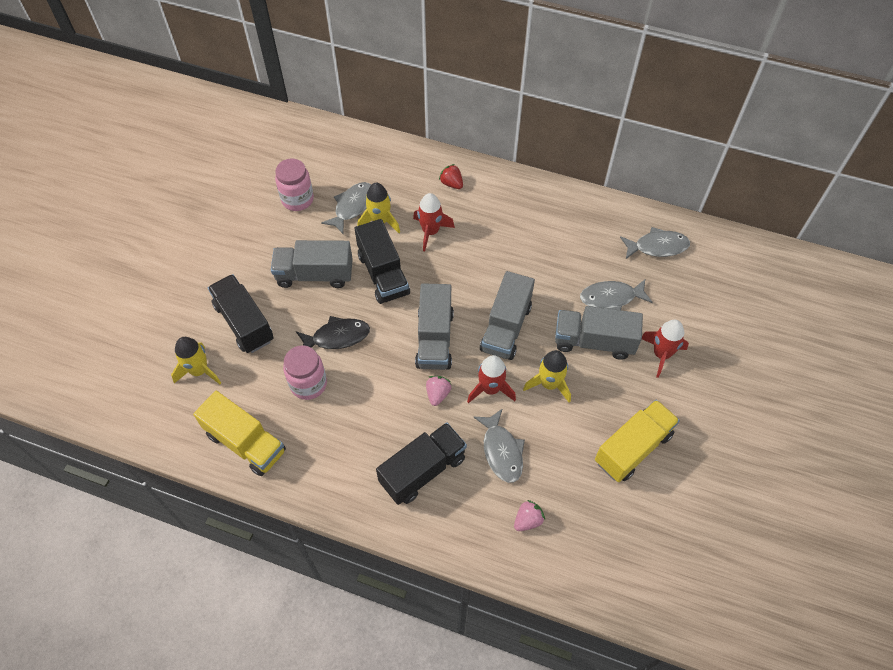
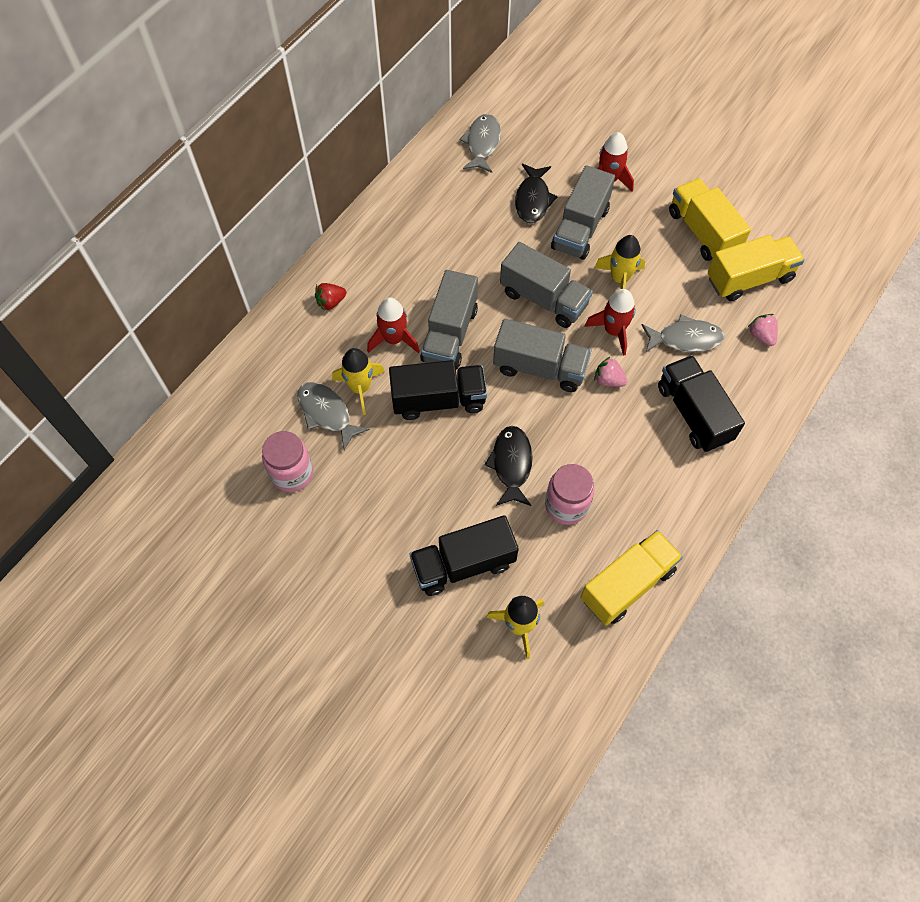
camera: 75 degrees left, 5 degrees up
(314, 275) = (416, 473): grey truck -> grey truck (450, 334)
(592, 500) = (749, 279): none -> yellow truck
(611, 298) = (533, 199): grey fish -> black fish

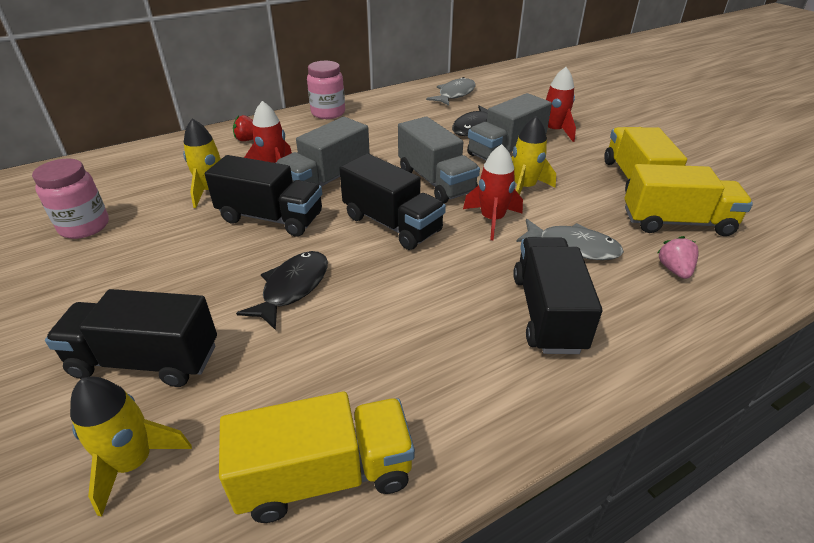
camera: 25 degrees right, 25 degrees down
(327, 413) = (164, 198): grey fish -> none
(540, 368) = (392, 224): grey truck -> black truck
(566, 505) = (320, 347): pink jar -> pink jar (328, 113)
(608, 380) = (459, 254): pink strawberry -> none

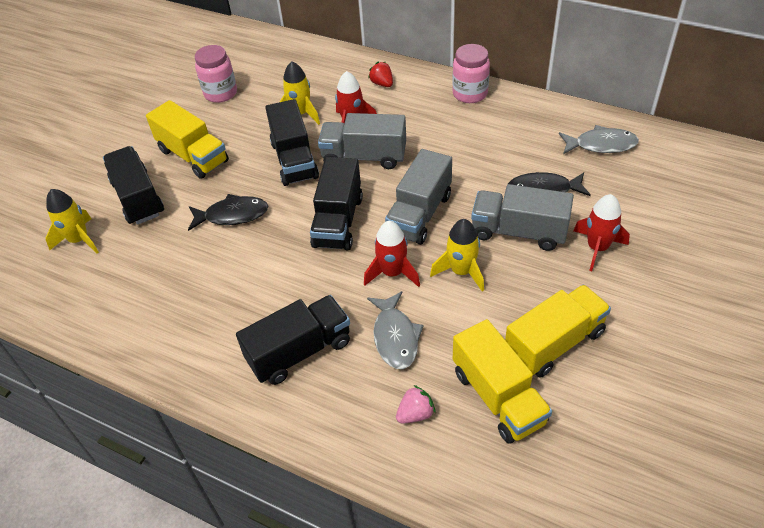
camera: 60 degrees right, 10 degrees up
(325, 475) = (108, 311): yellow truck -> yellow truck (193, 156)

